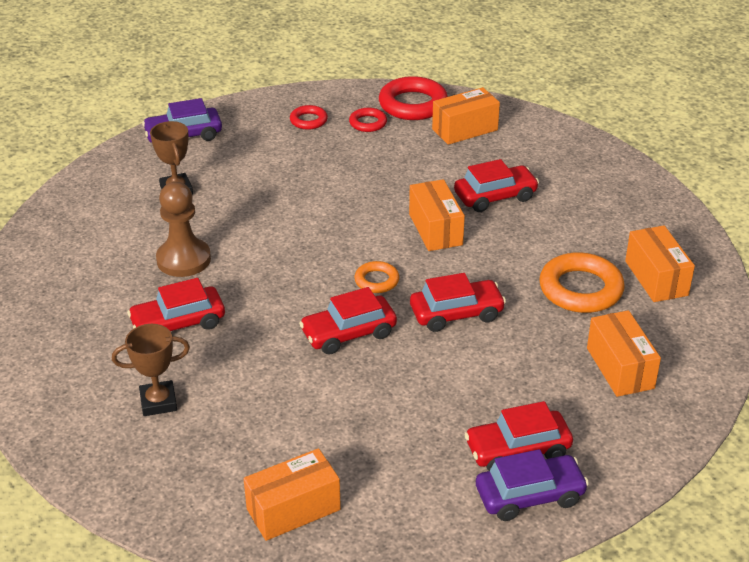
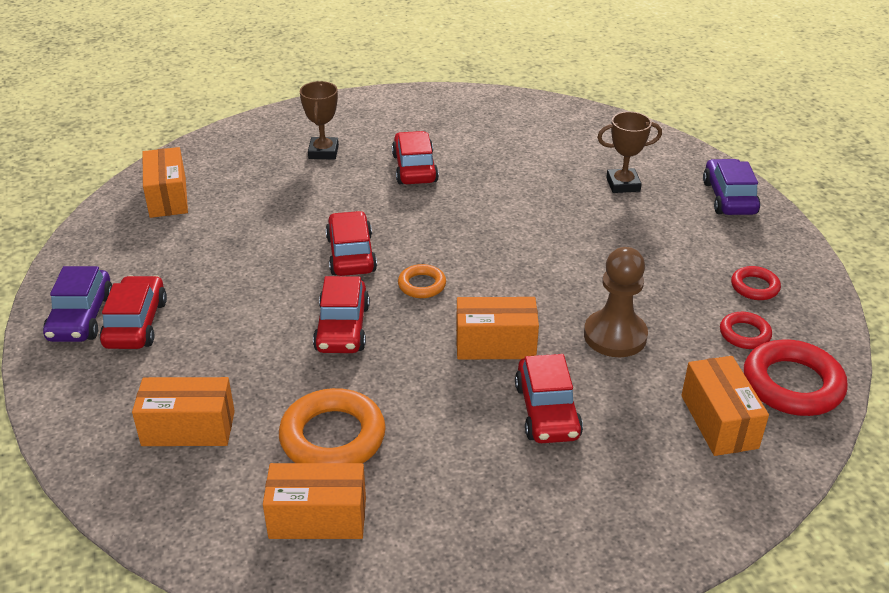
camera: 105 degrees right, 0 degrees up
(183, 259) = (505, 178): brown pawn -> brown pawn (615, 336)

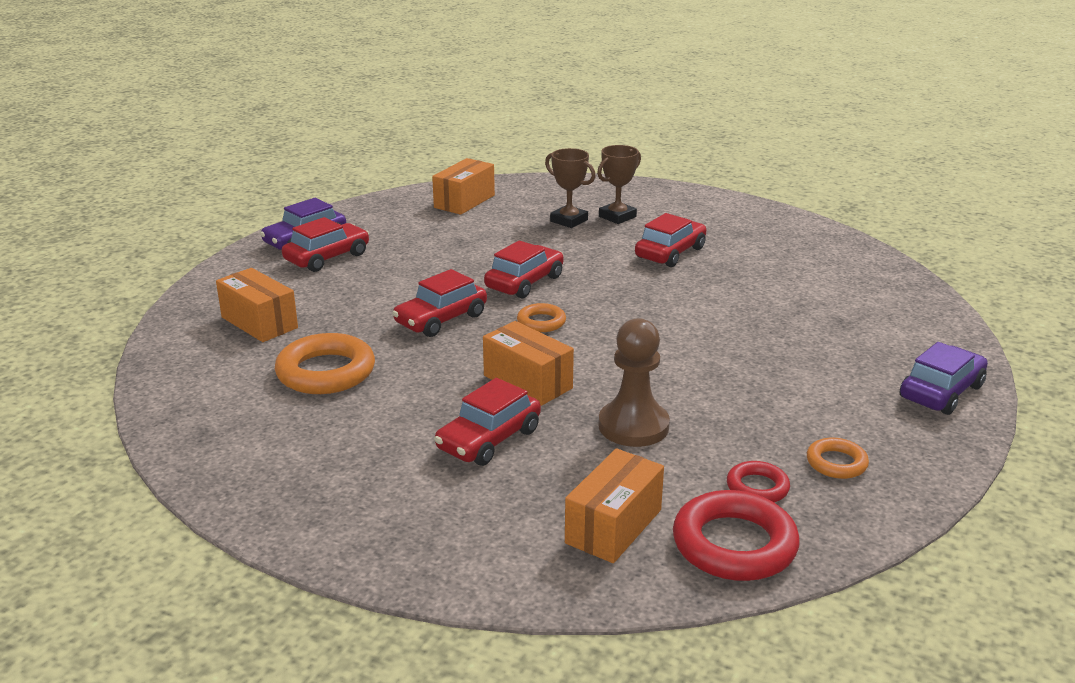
camera: 45 degrees right, 10 degrees down
(318, 518) = (241, 406): orange box -> none
(623, 184) = (842, 337): brown trophy -> brown trophy (569, 220)
(754, 287) = (836, 463): red ring -> orange ring

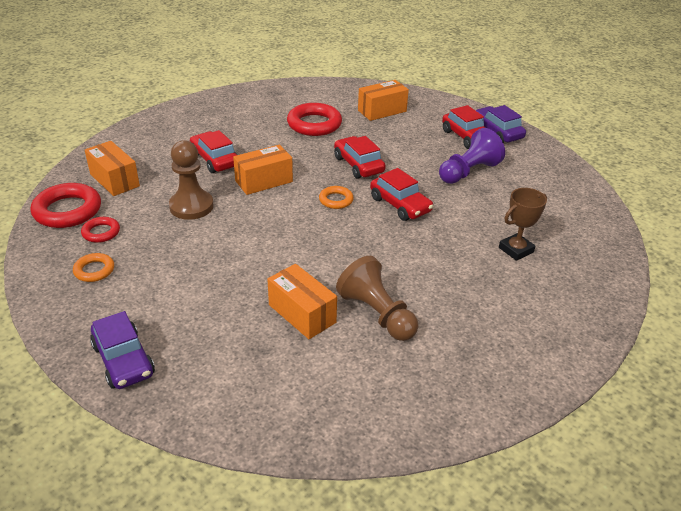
camera: 105 degrees right, 10 degrees up
(326, 372) = (314, 124): orange ring -> red ring
(421, 251) = (468, 172): none -> purple pawn
(464, 201) = (567, 204): orange box -> orange box (302, 313)
(617, 217) = (521, 280): brown trophy -> none
(670, 253) = (431, 290): red car -> none
(730, 273) = (377, 314): none -> brown pawn

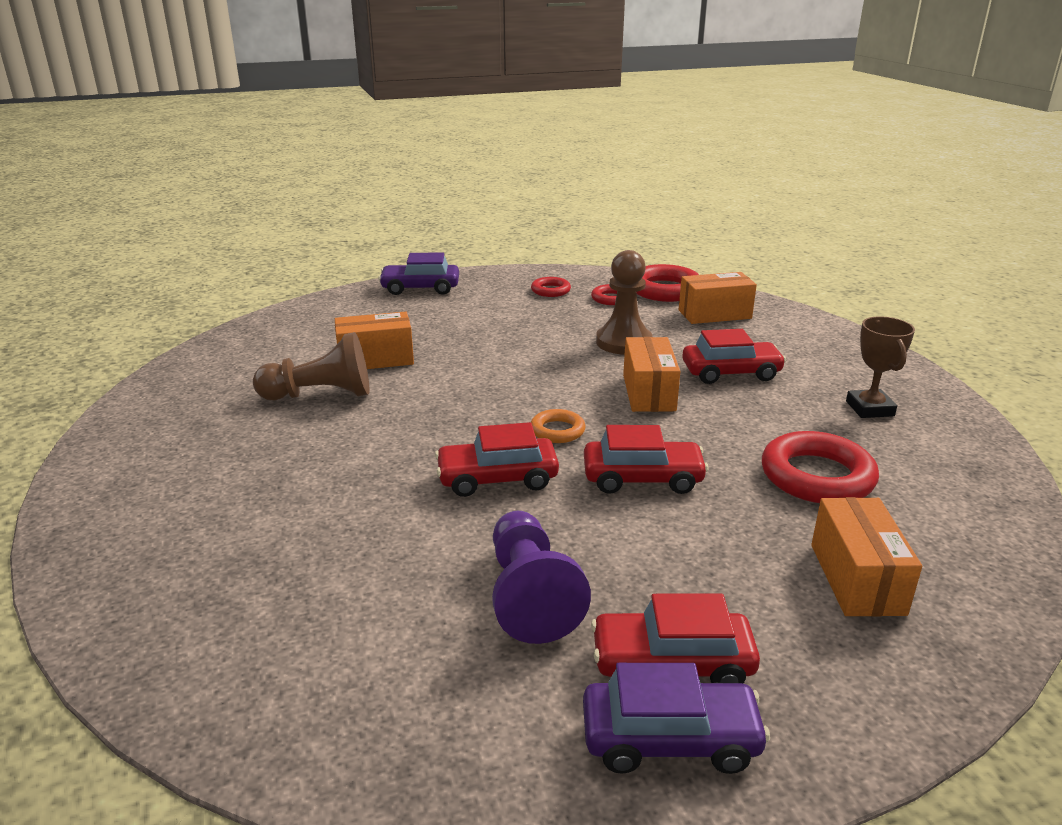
camera: 120 degrees right, 10 degrees down
(94, 270) = (550, 290): orange ring -> red ring
(516, 250) = (282, 541): brown trophy -> brown trophy (870, 408)

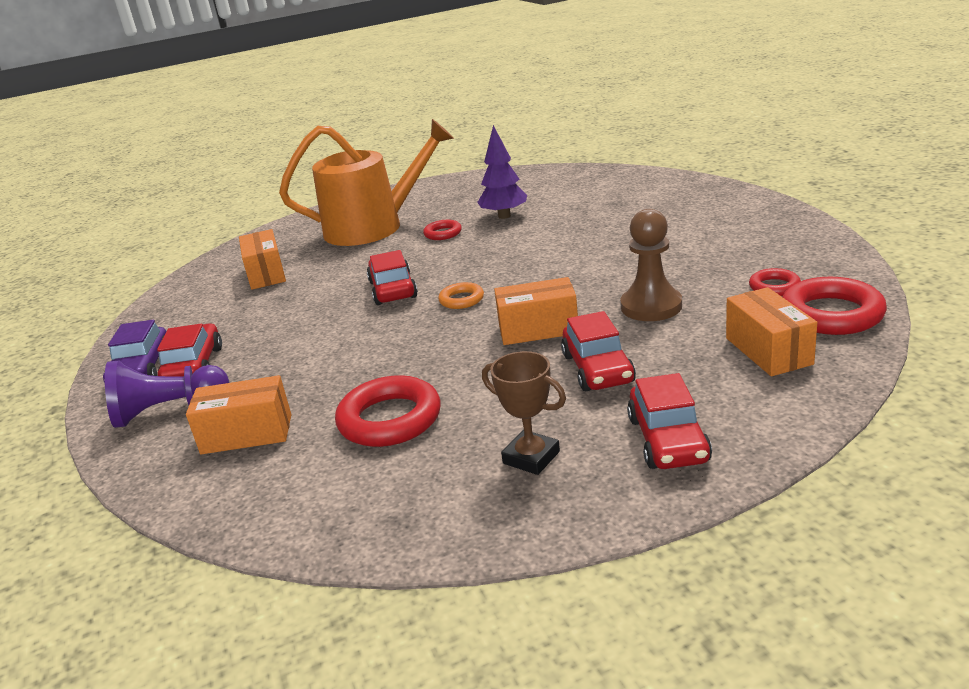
camera: 90 degrees right, 0 degrees up
(236, 500) = (373, 227): none -> orange watering can
(320, 395) = (504, 216): brown pawn -> purple tree
(376, 359) = (568, 218): orange box -> orange box (266, 274)
(420, 288) = (732, 202): purple car -> none
(530, 595) = (266, 318): purple pawn -> purple pawn (168, 411)
(550, 290) = (774, 254): red ring -> red ring (443, 233)
(642, 478) = (390, 340): red car -> red car (668, 440)
(870, 408) = (531, 457): brown trophy -> brown trophy turned 45 degrees clockwise

